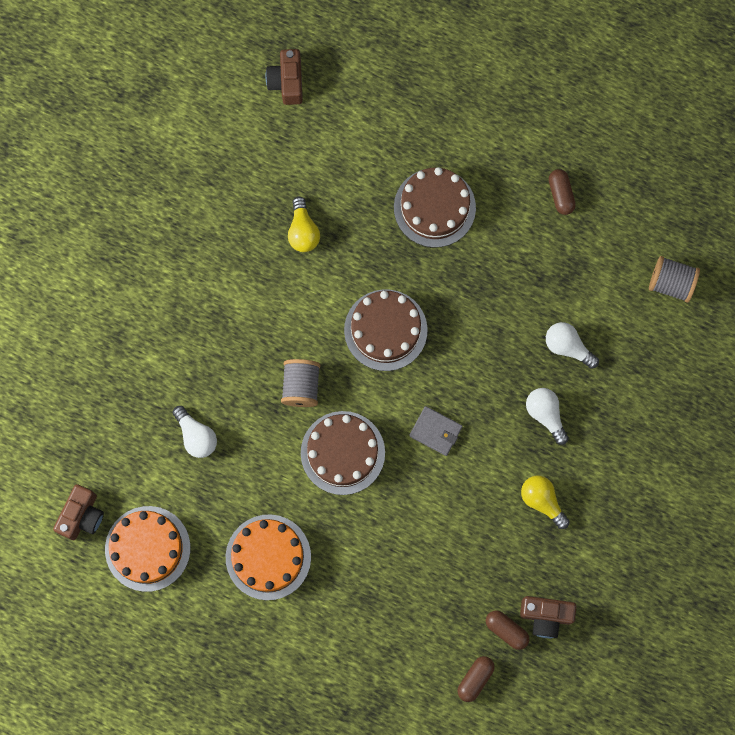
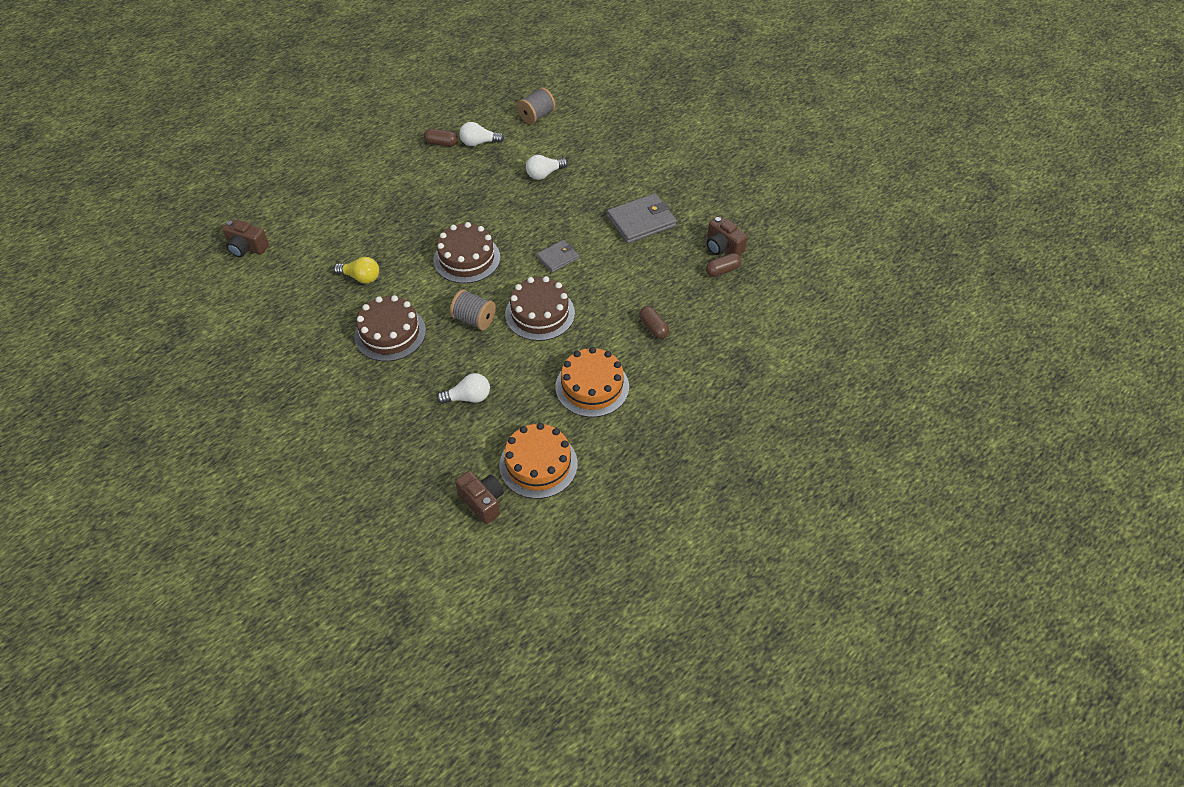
camera: 65 degrees left, 25 degrees down
(434, 207) = (401, 204): brown cake -> brown cake (390, 333)
(475, 679) = (749, 299): brown capsule -> brown capsule (653, 328)
(542, 501) = (641, 221): yellow light bulb -> grey wallet
(545, 414) = (583, 200): white light bulb -> white light bulb (479, 143)
(545, 616) = (723, 247): brown camera -> brown camera turned 105 degrees clockwise

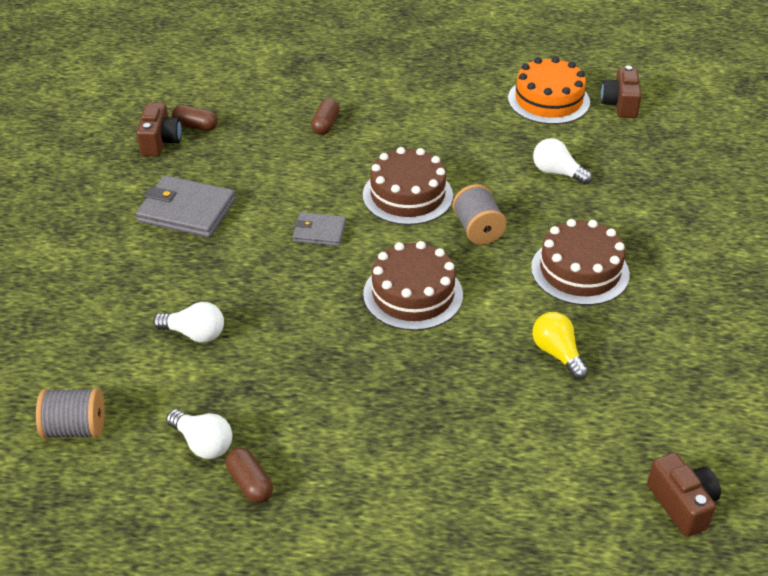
camera: 135 degrees left, 10 degrees down
(592, 387) = (438, 119): orange cake -> none

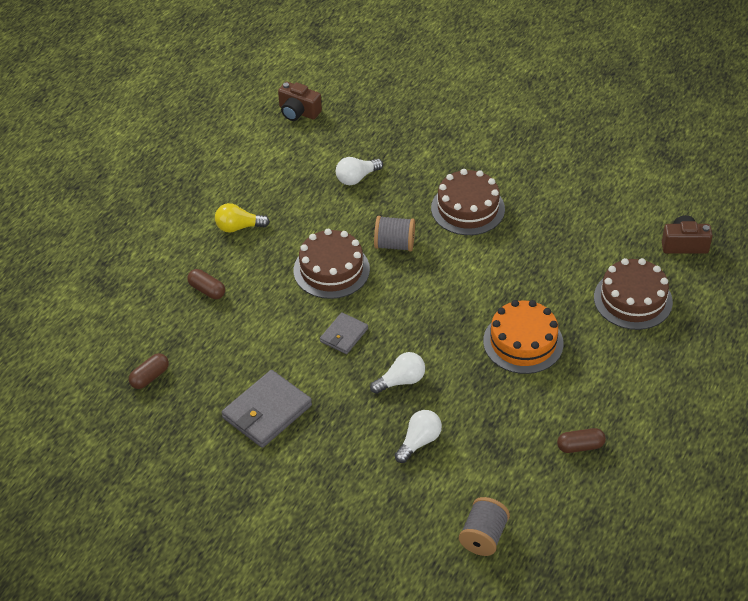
camera: 65 degrees left, 5 degrees up
(160, 142) = (157, 407): brown camera -> none
(203, 443) = (532, 463): white light bulb -> white light bulb (401, 381)
(413, 294) = (443, 304): brown cake -> brown cake (633, 299)
(548, 100) = (266, 148): orange cake -> orange cake (523, 342)
(557, 353) = (539, 251): yellow light bulb -> yellow light bulb (238, 227)

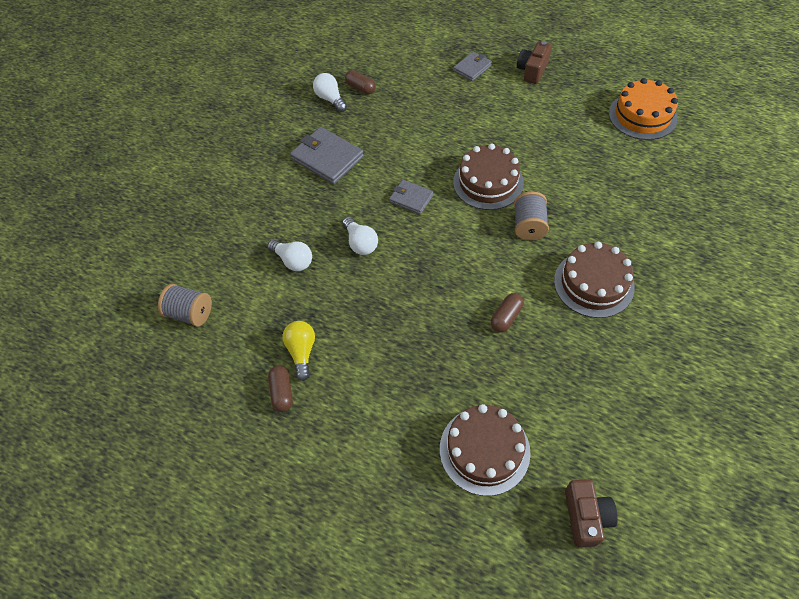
camera: 90 degrees right, 10 degrees up
(144, 267) = (472, 68): none -> grey wallet
(207, 290) = (452, 106): brown capsule -> brown capsule (506, 317)
(238, 227) = (528, 115): yellow light bulb -> yellow light bulb (302, 352)
(298, 112) = (693, 137): brown camera -> brown camera (532, 71)
(356, 178) = (613, 189): white light bulb -> white light bulb (330, 99)
(523, 342) = (413, 339): orange cake -> orange cake (642, 116)

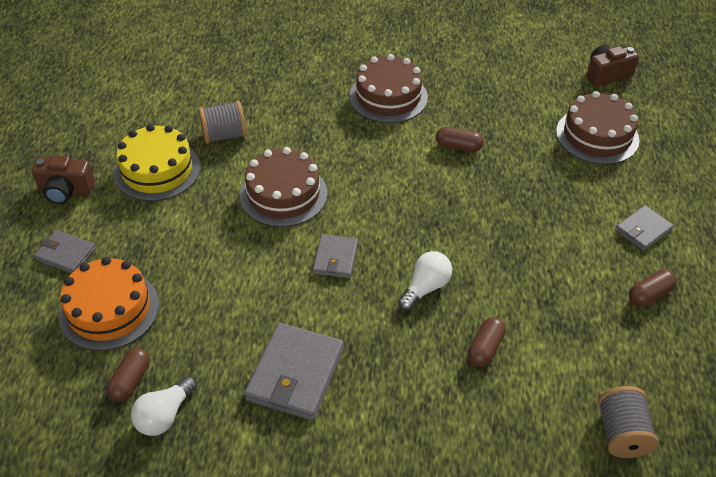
camera: 115 degrees left, 10 degrees down
(293, 261) = (485, 348): white light bulb -> brown capsule
(302, 352) = (595, 295): yellow light bulb -> none
(348, 425) = (643, 230): none -> grey wallet
(529, 226) = (335, 150): grey spool -> grey spool (224, 135)
(539, 117) = (157, 170): none -> yellow cake
(642, 116) = (138, 89): orange cake -> orange cake (109, 309)

